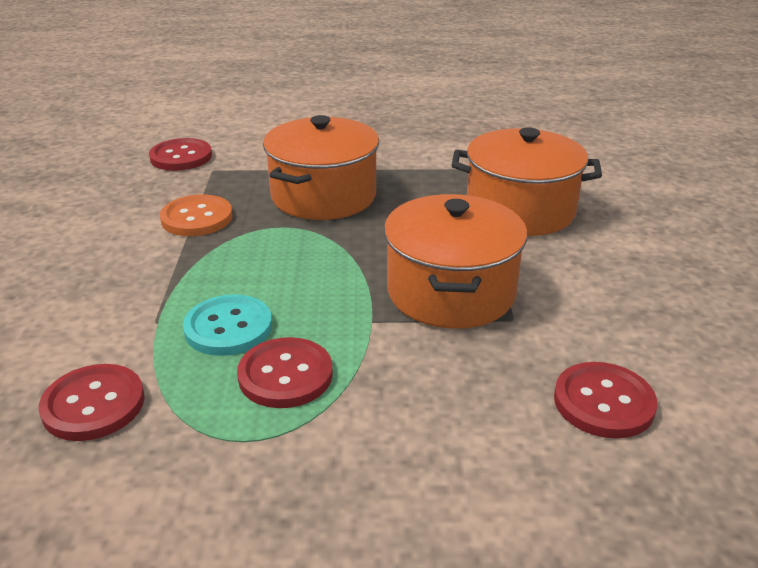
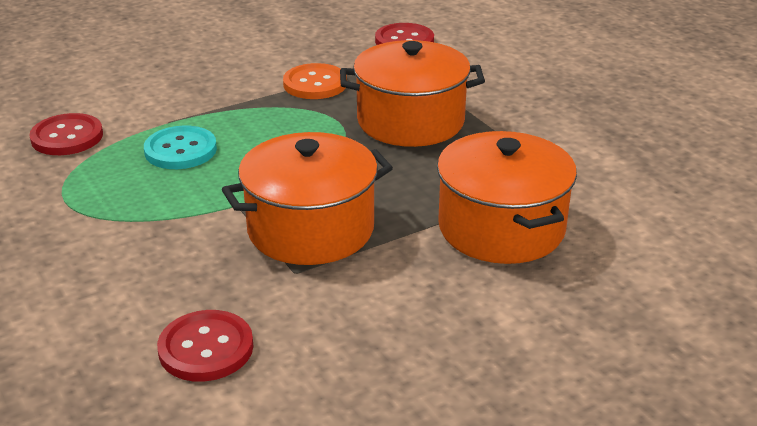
camera: 60 degrees right, 0 degrees up
(285, 375) = (141, 191): red button -> none

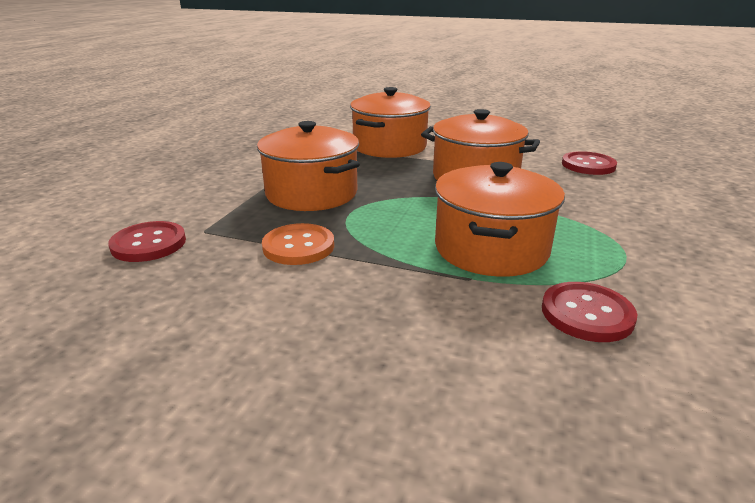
camera: 130 degrees left, 5 degrees down
(180, 150) = (491, 248): turquoise button -> orange pot

